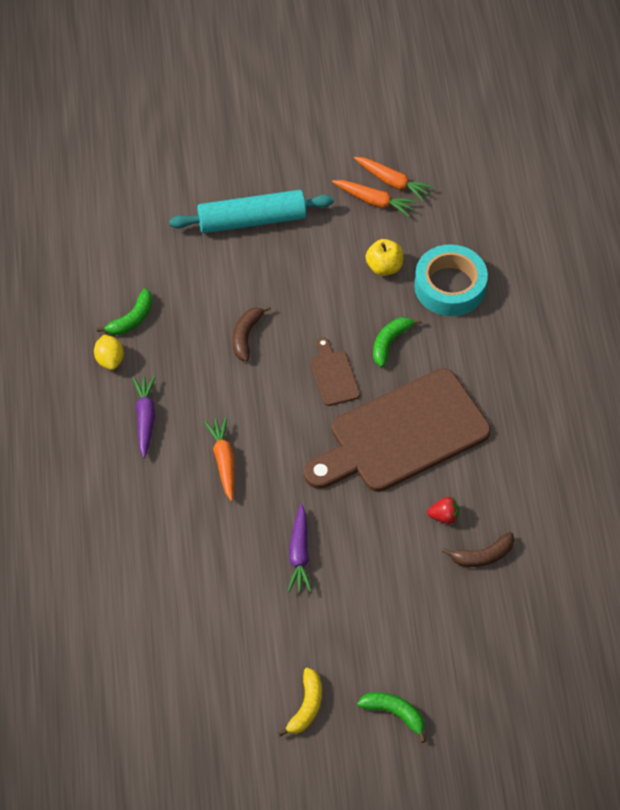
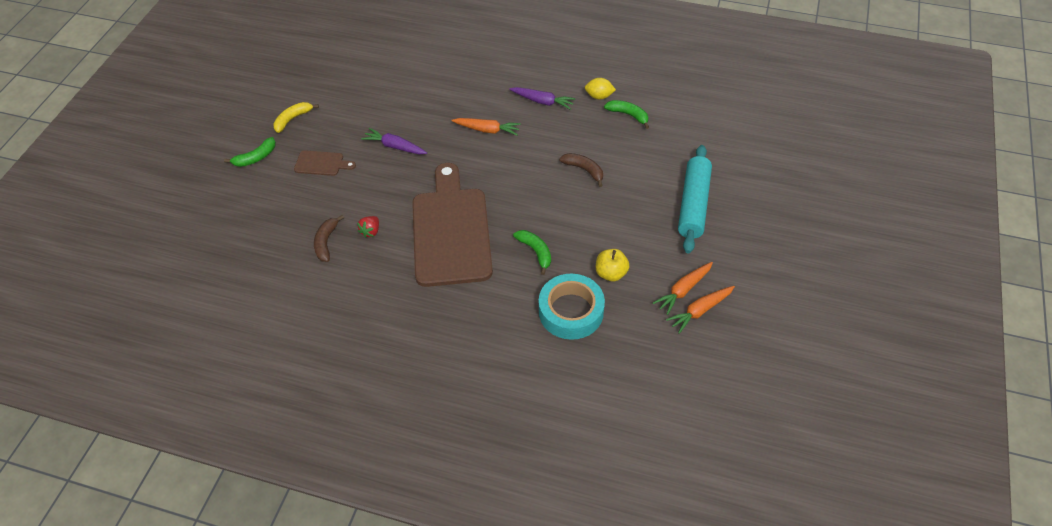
camera: 115 degrees right, 5 degrees down
(132, 319) = (628, 115): green banana -> green banana turned 150 degrees clockwise
(306, 707) = (293, 119): yellow banana -> yellow banana turned 90 degrees clockwise
(333, 375) = (524, 208): brown cutting board -> brown cutting board (321, 163)

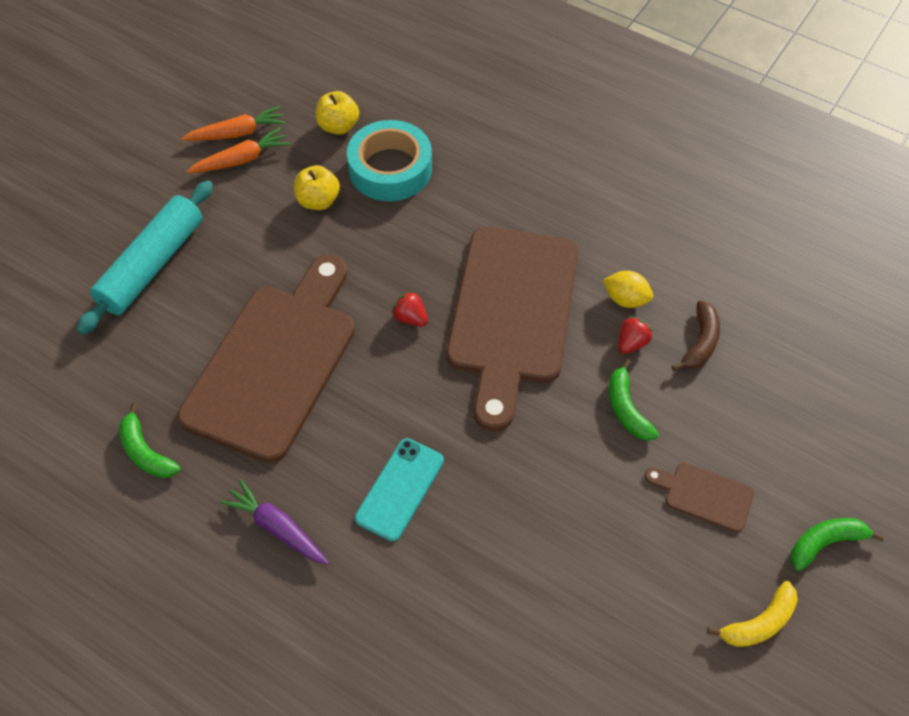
camera: 165 degrees left, 5 degrees up
(395, 147) = (570, 497): purple carrot -> none
(487, 130) = (400, 489): orange carrot -> turquoise phone
(514, 213) = (410, 318): none -> red strawberry
(535, 252) = (403, 253): green banana -> green banana (626, 408)
(584, 170) = (275, 363): brown banana -> brown cutting board
(599, 96) = (171, 510): yellow lemon -> yellow lemon (625, 299)
(627, 337) = (338, 126): none -> yellow apple

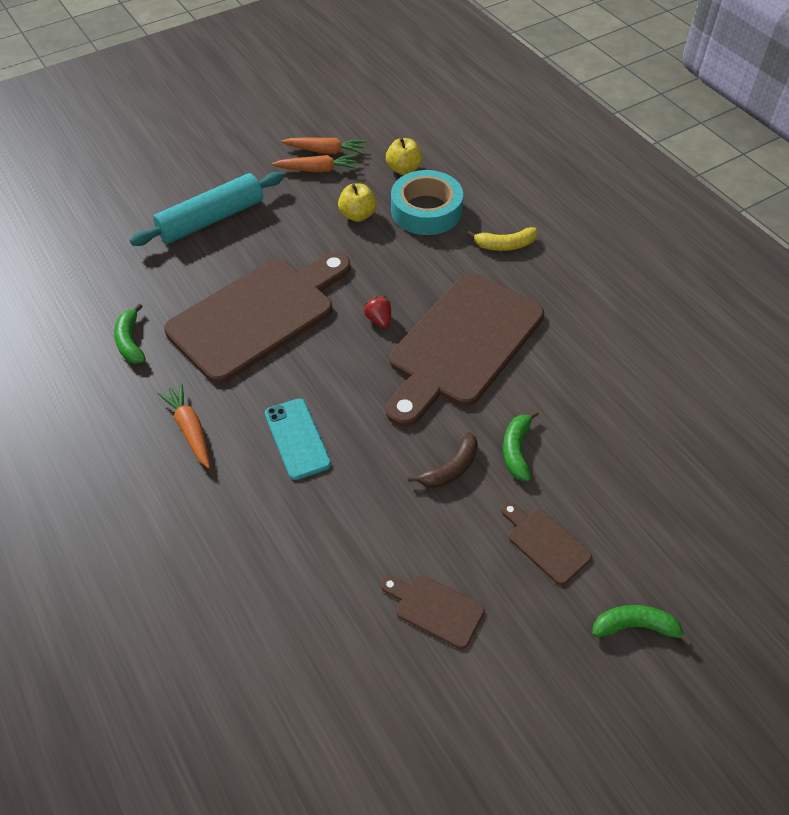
camera: 25 degrees right, 5 degrees down
(277, 528) = (190, 430): purple carrot -> orange carrot
(400, 489) = (297, 439): turquoise phone -> turquoise phone turned 75 degrees counterclockwise
(625, 299) = (564, 368): yellow lemon -> none
(631, 343) = (550, 402): red strawberry -> none
(637, 610) = (435, 609): none -> brown cutting board
(700, 343) = (611, 423): brown banana -> brown banana (451, 468)
(759, 623) = (536, 665): yellow banana -> yellow banana (505, 245)

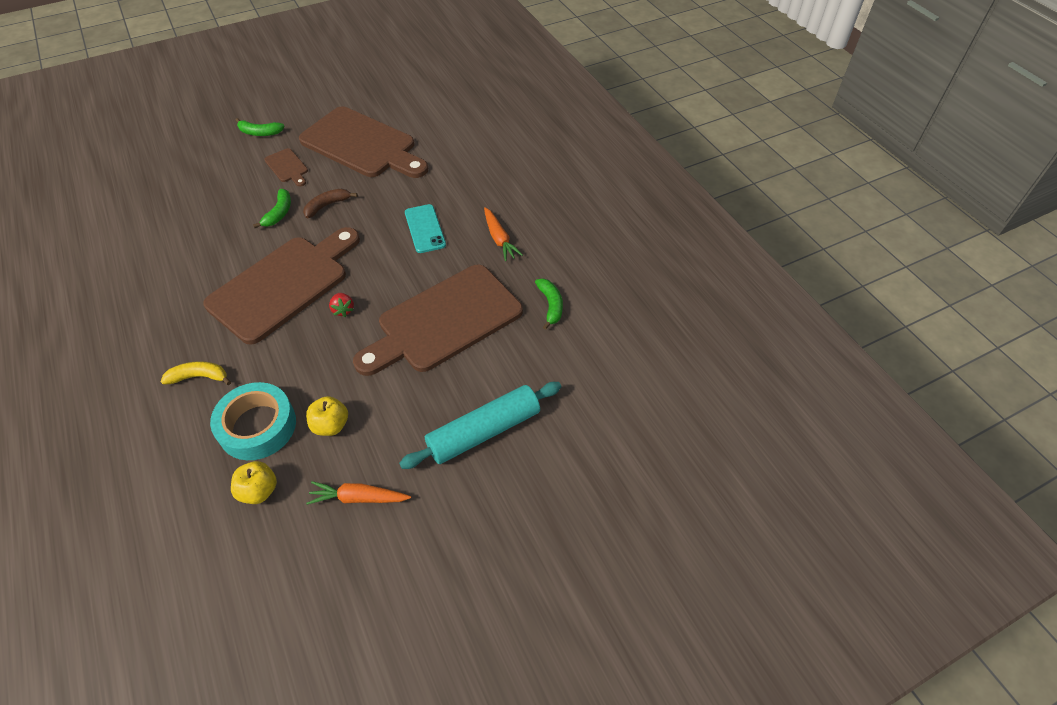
camera: 175 degrees left, 0 degrees up
(325, 151) = (343, 530): orange carrot -> none
(435, 609) = (362, 145): brown cutting board -> brown cutting board, size x2.40

